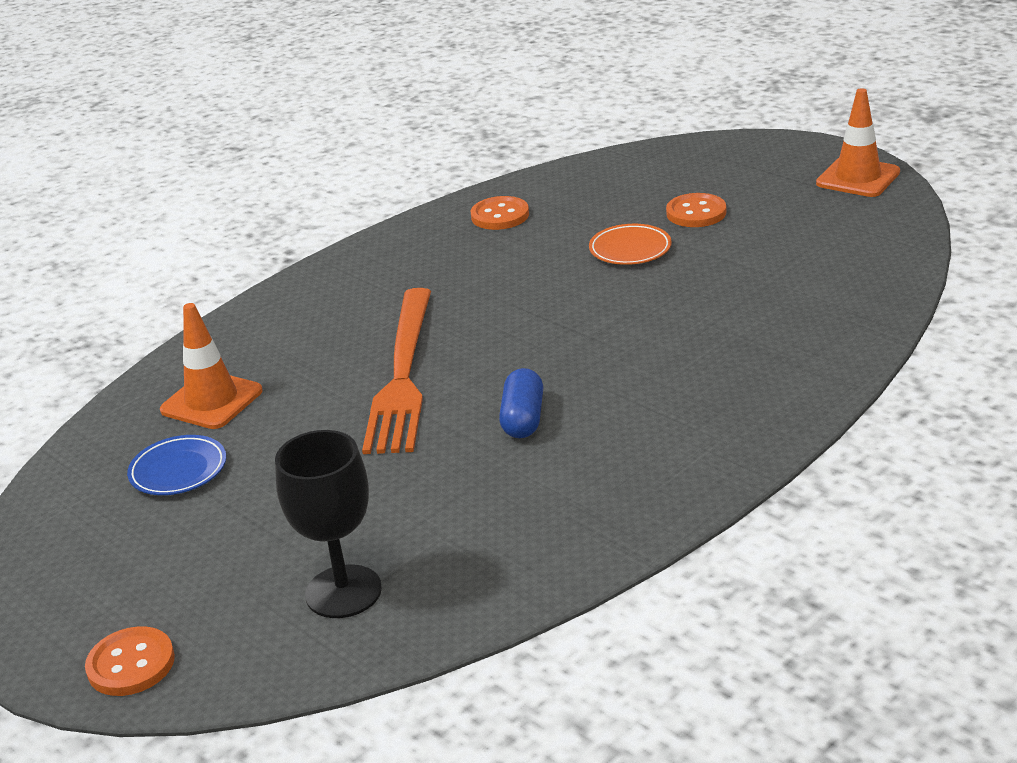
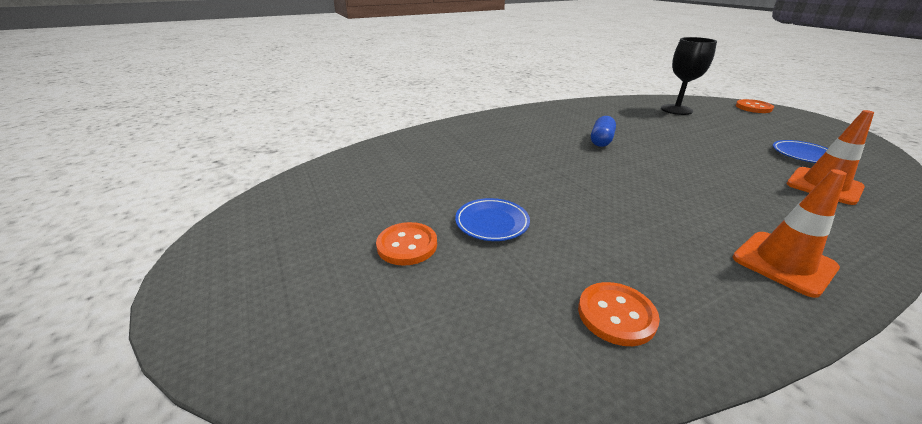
camera: 165 degrees left, 0 degrees up
(403, 375) = (681, 173): orange fork -> none
(630, 249) = (492, 223): orange plate -> blue plate
(858, 178) = (234, 240): orange traffic cone -> orange traffic cone (783, 263)

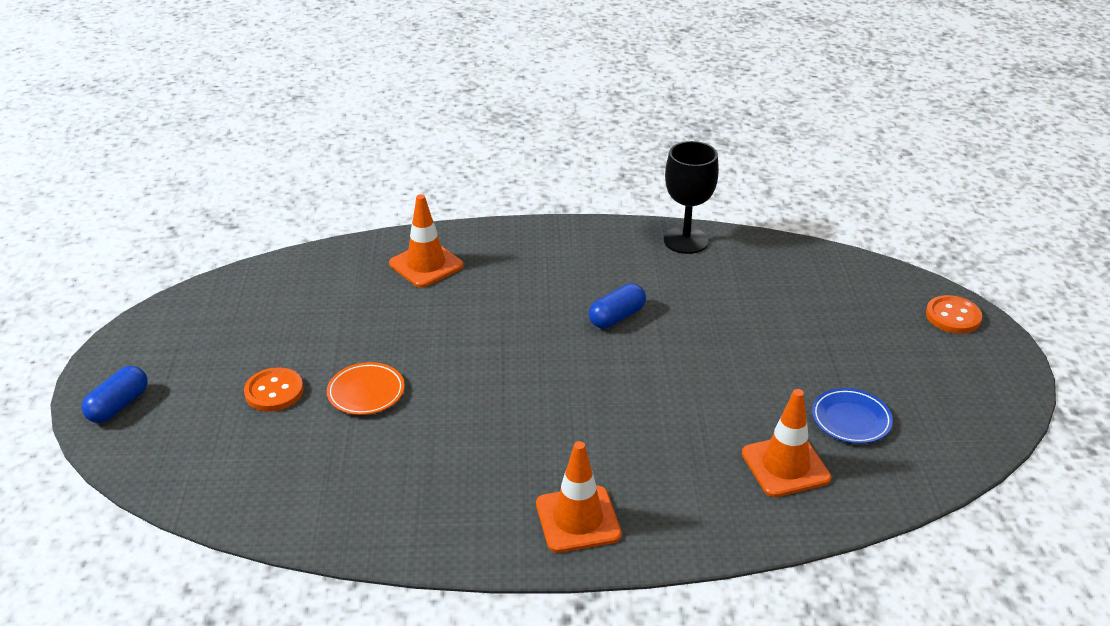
camera: 25 degrees right, 5 degrees up
(233, 310) = (119, 405): none -> blue capsule
(446, 141) = (426, 265): none -> orange traffic cone
(492, 223) = (366, 392): blue plate -> orange plate
(616, 315) = (375, 504): orange button -> none
(676, 110) = (815, 287): black goblet -> black goblet (686, 240)

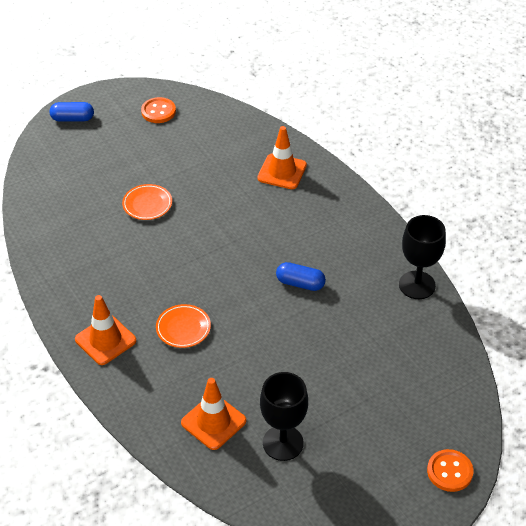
camera: 60 degrees right, 10 degrees up
(274, 391) = (122, 168): orange button -> orange button (158, 111)
(613, 437) = (183, 328): none -> orange plate
(851, 420) = (283, 443): blue plate -> black goblet

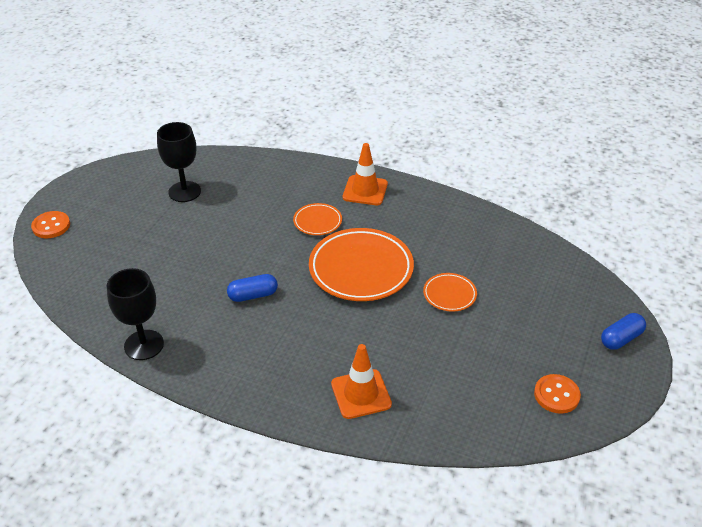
camera: 145 degrees right, 5 degrees down
(192, 260) = (361, 269): none -> orange plate
(213, 422) = (242, 182): orange traffic cone -> none

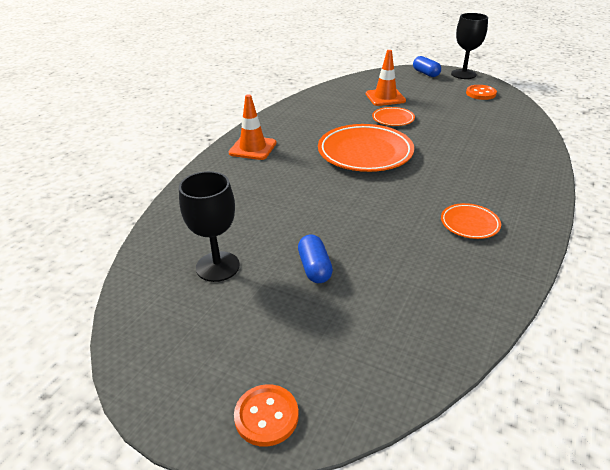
camera: 85 degrees left, 5 degrees down
(144, 345) = (499, 281): black goblet -> black goblet (463, 74)
(253, 295) = (407, 209): blue capsule -> blue capsule (314, 268)
(317, 222) = (295, 173): orange plate -> orange plate (469, 224)
(361, 394) = (511, 156): orange traffic cone -> orange traffic cone (385, 97)

